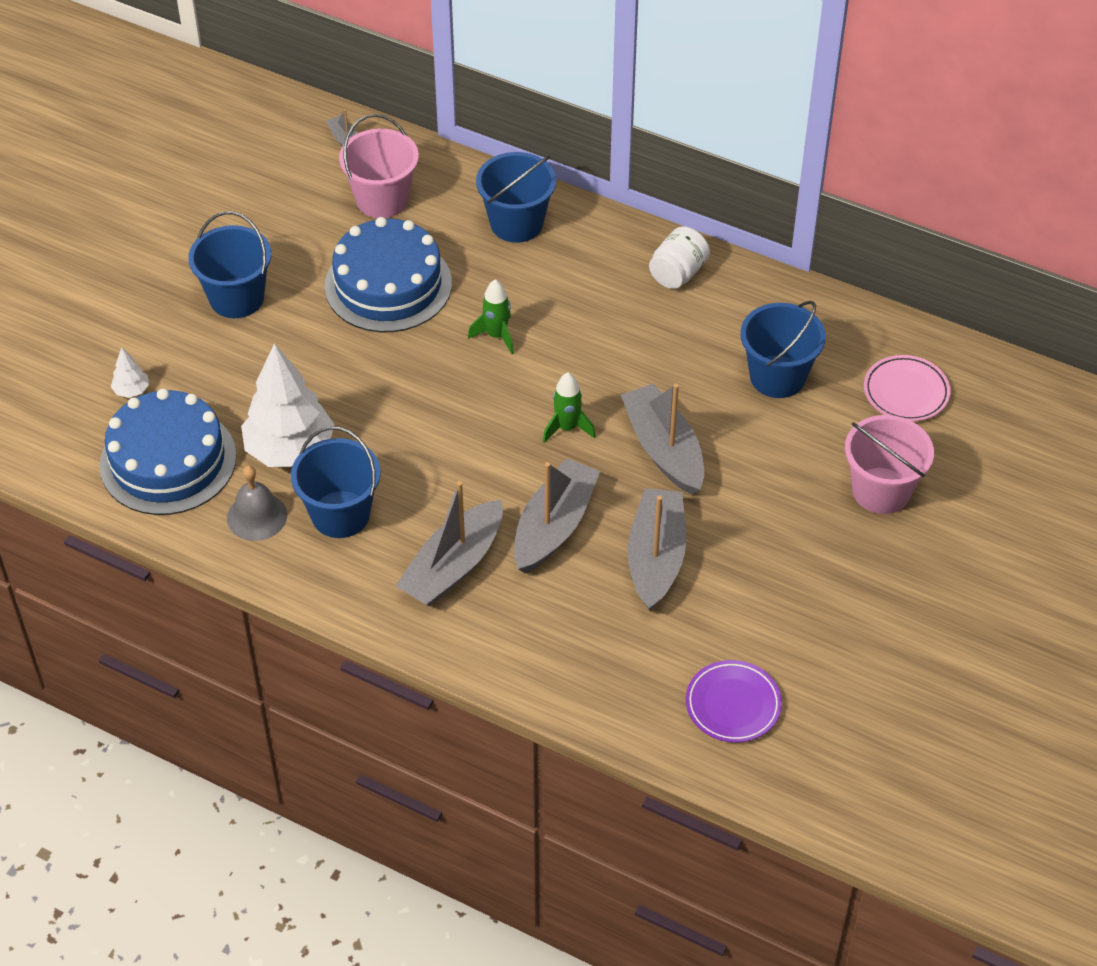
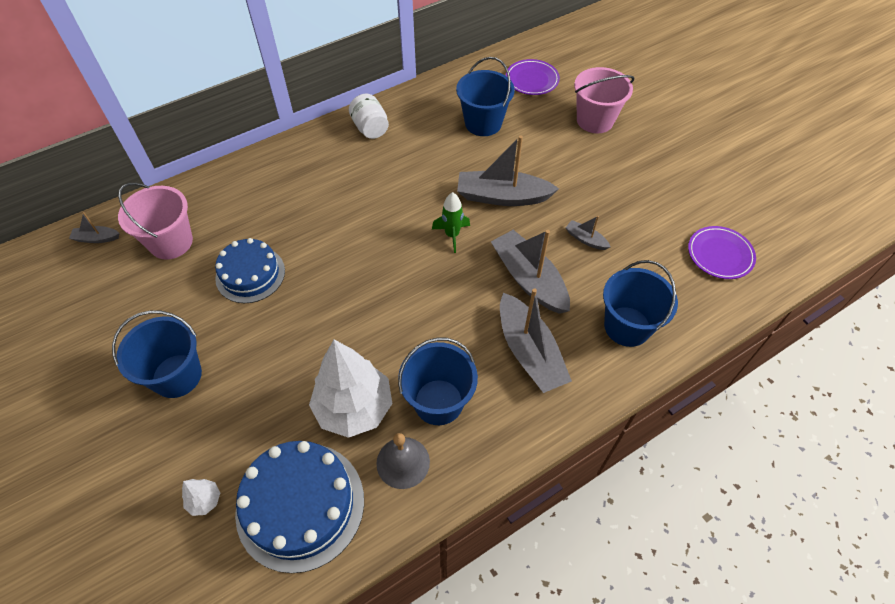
camera: 60 degrees left, 5 degrees up
(388, 285) = (250, 274): blue cake -> blue cake, size x0.66
(496, 336) = (346, 236): green rocket -> none
(516, 223) = (261, 182): blue bucket -> blue bucket (627, 326)
(656, 557) = (585, 239): grey boat -> grey boat, size x0.47
(906, 392) = (532, 80): pink plate -> purple plate

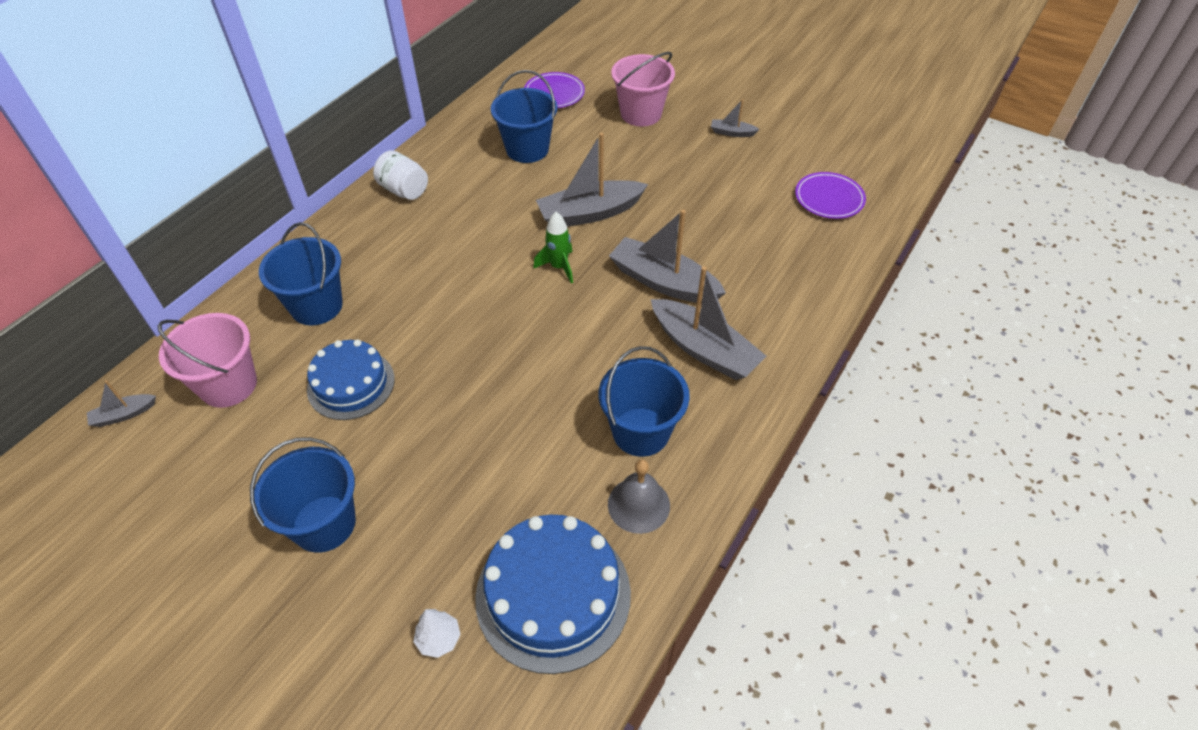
camera: 25 degrees left, 5 degrees down
(354, 408) = (554, 474): white tree -> none
(585, 239) = (697, 226): grey boat -> grey boat (732, 133)
(627, 326) = (783, 291): blue bucket -> blue bucket (316, 306)

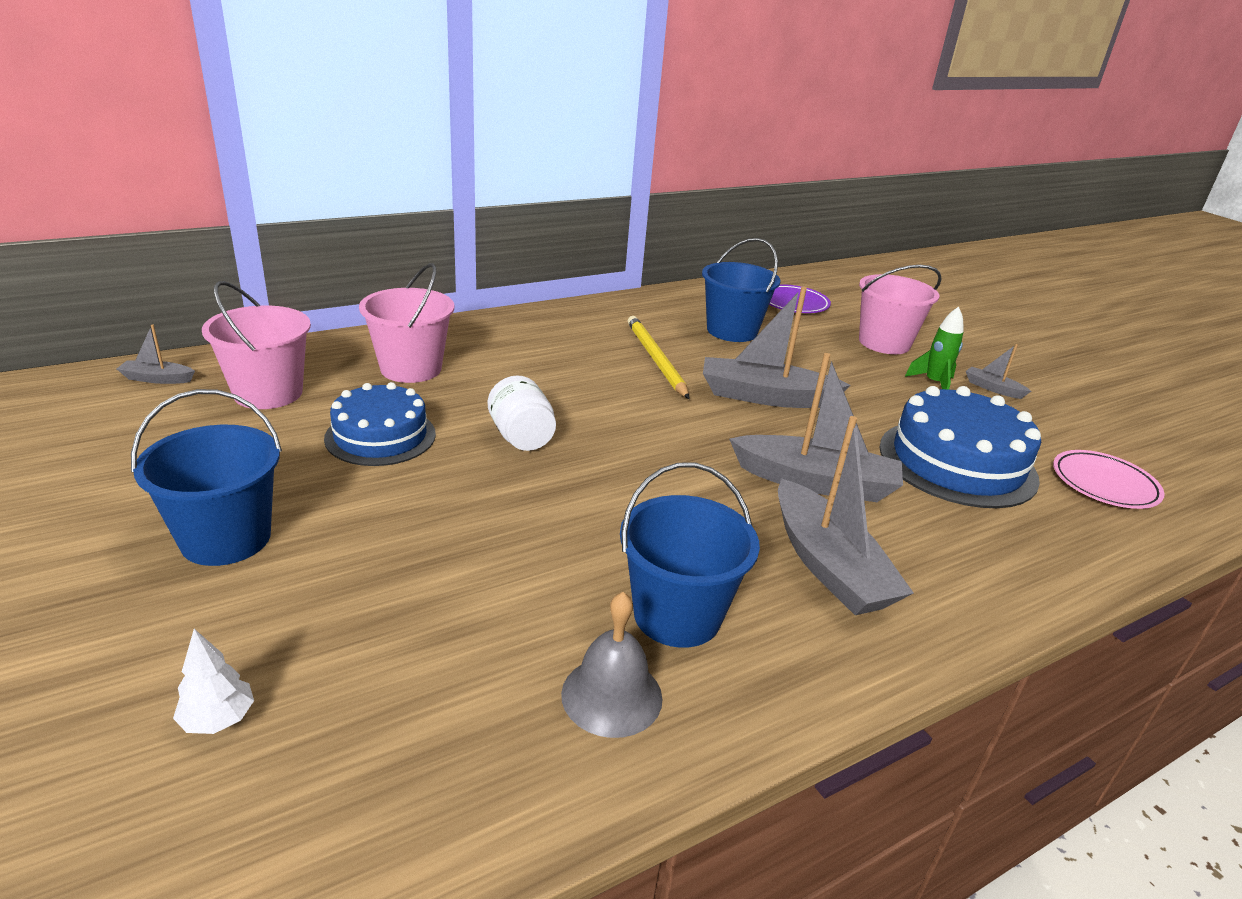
camera: 25 degrees right, 20 degrees down
(316, 306) = (411, 368): blue bucket -> pink bucket
(404, 190) = (577, 320): white jar -> white jar (521, 437)
(491, 208) = (655, 359): none -> yellow pencil
(553, 594) = (406, 745): blue cake -> blue cake (957, 462)
(559, 267) = (693, 426): green rocket -> green rocket (934, 383)
(663, 282) = (816, 482): grey boat -> grey boat turned 135 degrees clockwise
(829, 199) = (1104, 484): purple plate -> pink plate

